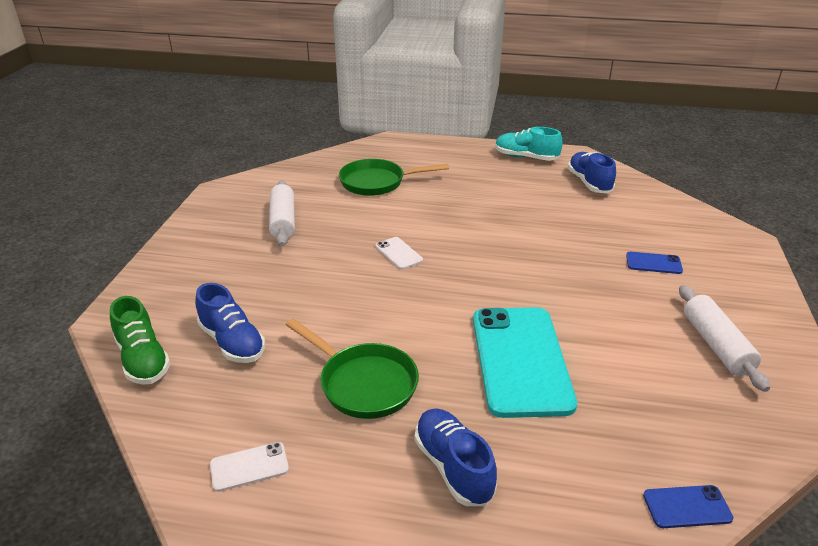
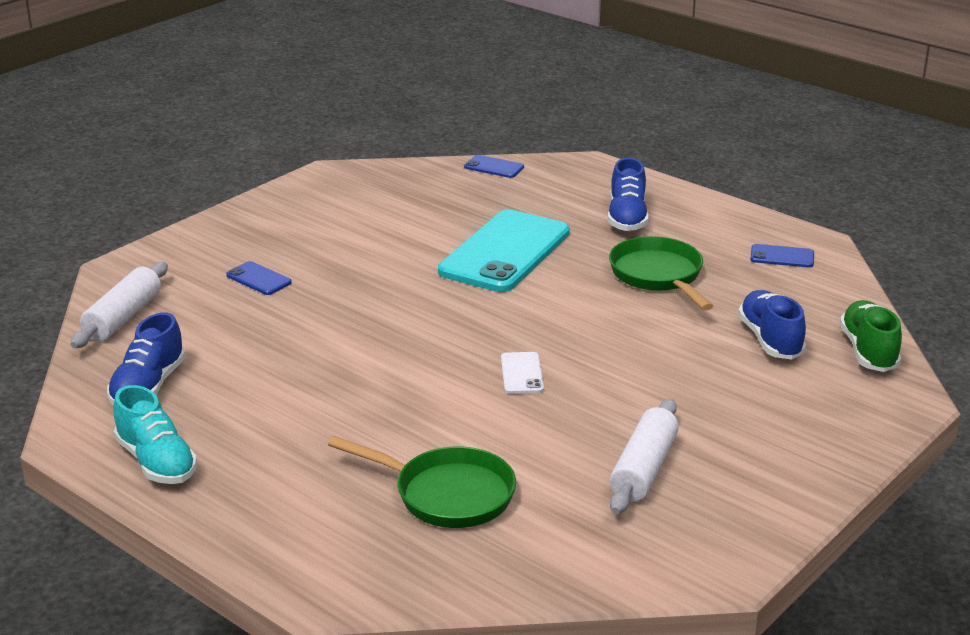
camera: 150 degrees left, 5 degrees down
(249, 467) = (782, 257): white phone -> blue phone
(716, 345) = (327, 215): white rolling pin -> white rolling pin (123, 317)

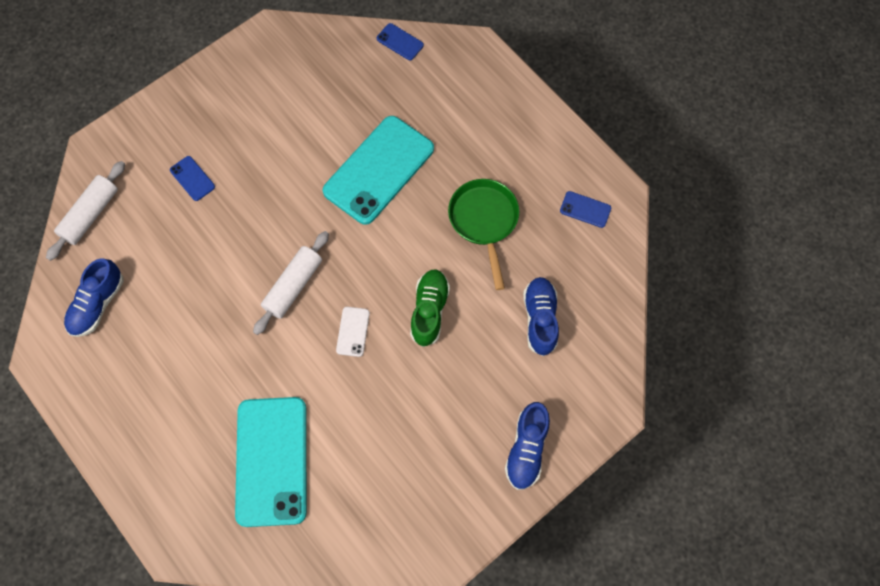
camera: 10 degrees right, 40 degrees up
(156, 462) = (92, 392): turquoise shoe -> none
(447, 494) = (272, 461): green pan -> turquoise phone
(627, 218) = (484, 135): blue shoe -> blue shoe (526, 449)
(643, 469) = (406, 456): white rolling pin -> white rolling pin (293, 286)
(868, 351) = (606, 345): green shoe -> green shoe (429, 311)

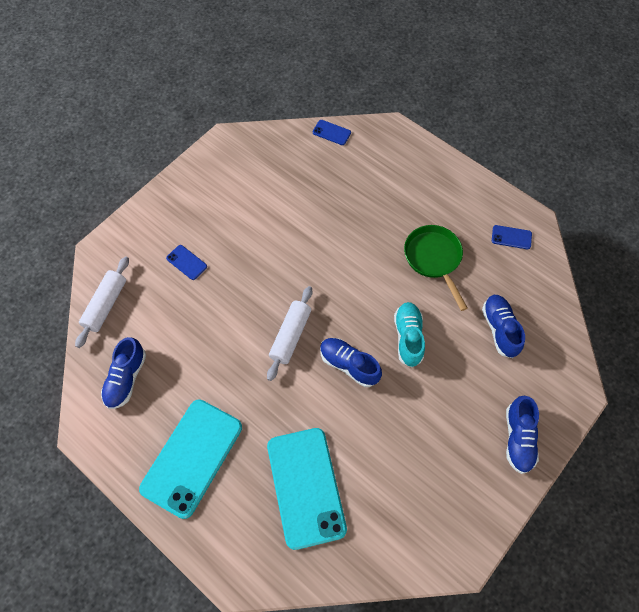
camera: 10 degrees left, 5 degrees down
(353, 331) = (349, 365): white phone -> blue shoe
(379, 170) = (339, 232): turquoise phone -> turquoise phone (192, 457)
(429, 311) = (408, 337): green shoe -> turquoise shoe

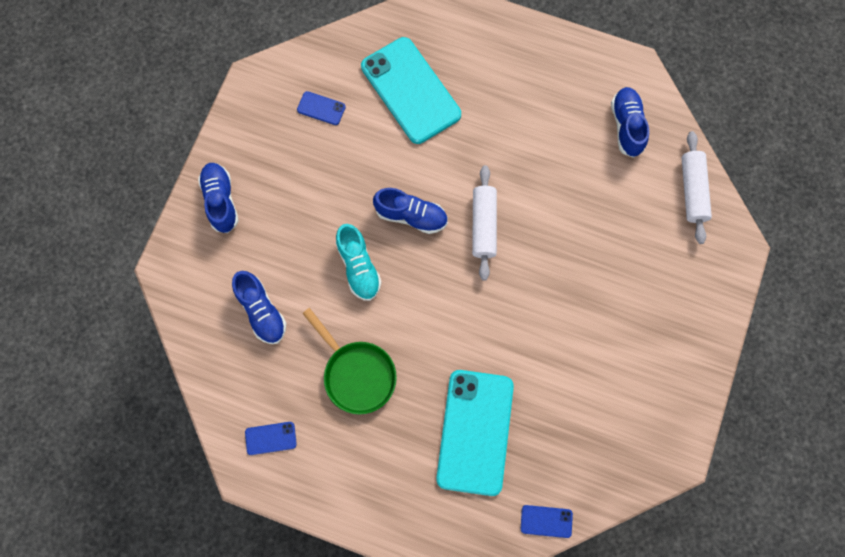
camera: 160 degrees right, 10 degrees up
(186, 262) = (635, 269): blue phone -> blue phone (321, 108)
(192, 457) = (525, 80): turquoise phone -> turquoise phone (475, 432)

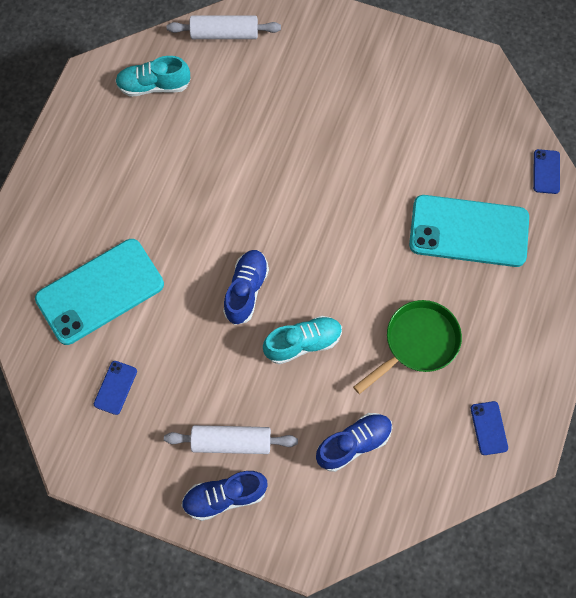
camera: 90 degrees left, 5 degrees down
(483, 225) = (257, 220): white rolling pin -> white rolling pin (231, 442)
(626, 126) = (154, 86): blue shoe -> turquoise shoe

